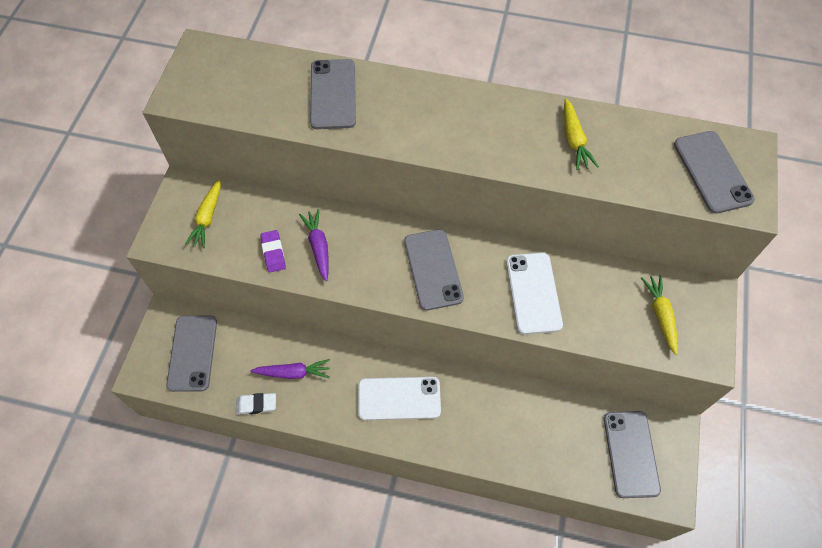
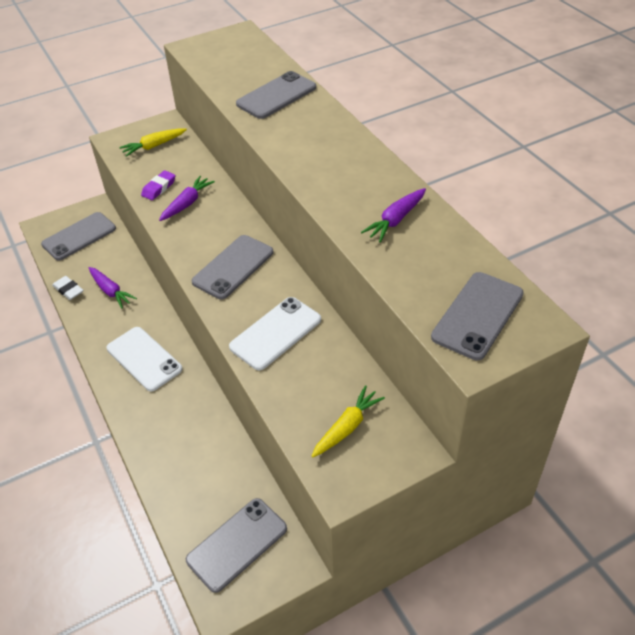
camera: 50 degrees right, 15 degrees down
(574, 140) = (395, 220): yellow carrot -> purple carrot

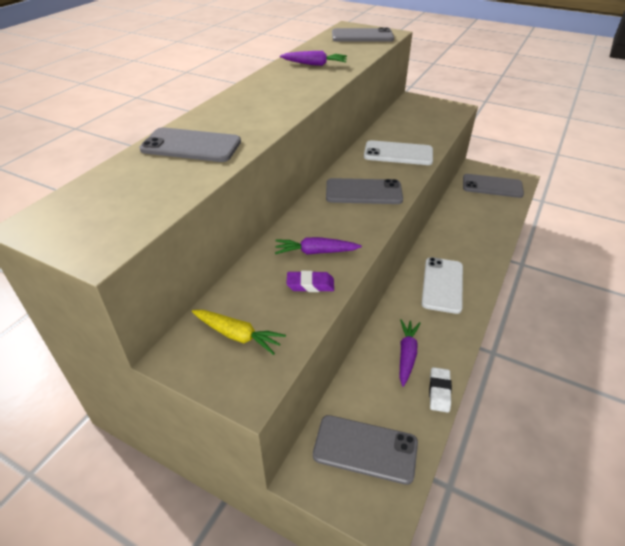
camera: 125 degrees left, 5 degrees down
(347, 427) = (426, 115): yellow carrot -> none

